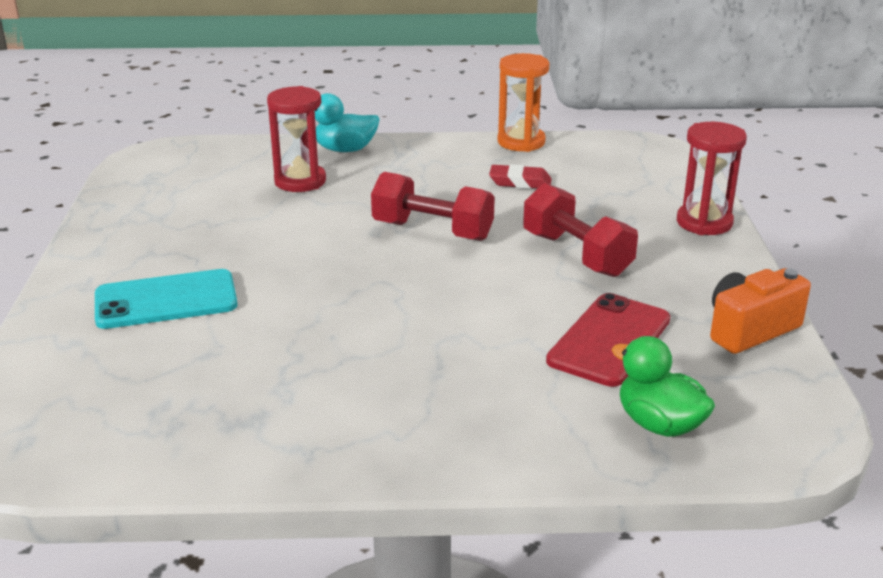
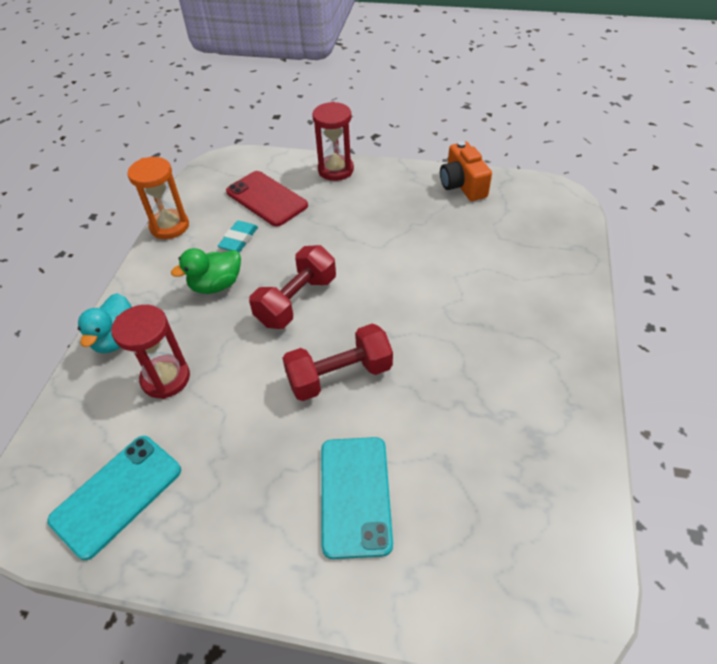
camera: 75 degrees left, 20 degrees up
(167, 186) = (117, 495): none -> turquoise phone
(520, 182) = (239, 240): red eraser -> turquoise eraser
(576, 254) = (357, 233): red dumbbell -> red dumbbell (339, 375)
(609, 340) = (464, 241): red phone -> red phone (266, 199)
(659, 424) = (549, 241): green duck -> green duck (216, 285)

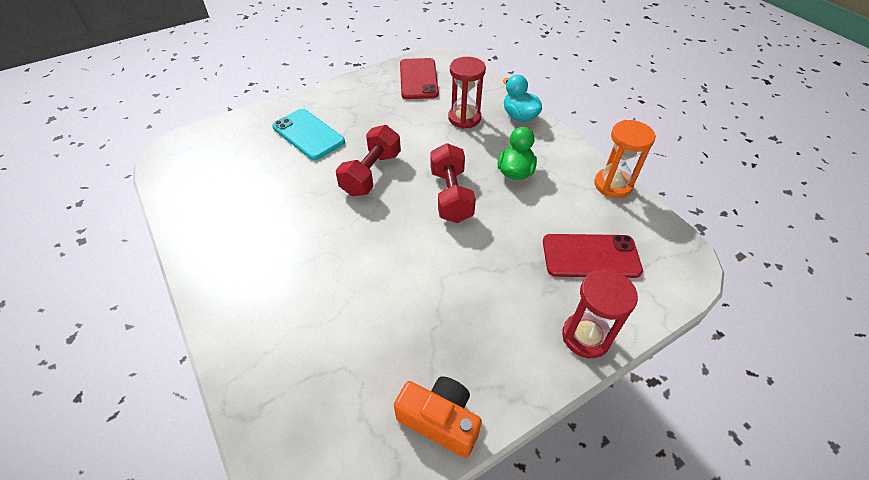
camera: 135 degrees right, 0 degrees up
(117, 495) = (418, 79): turquoise phone -> red phone
(239, 240) = (552, 208): turquoise eraser -> none

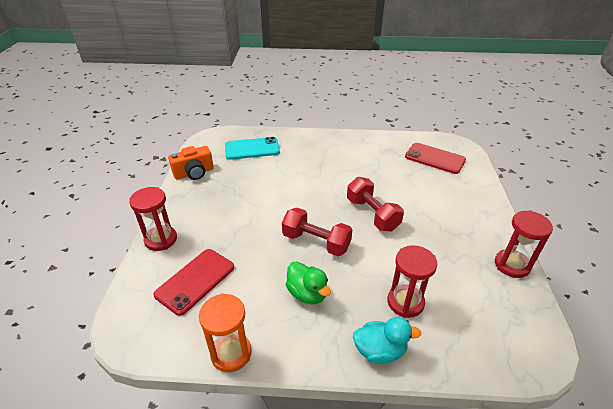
camera: 125 degrees right, 10 degrees down
(308, 134) = (441, 201): turquoise phone -> turquoise phone (252, 149)
(370, 80) = (511, 265): none -> red hourglass
(418, 79) = (498, 303): red phone -> red phone (435, 158)

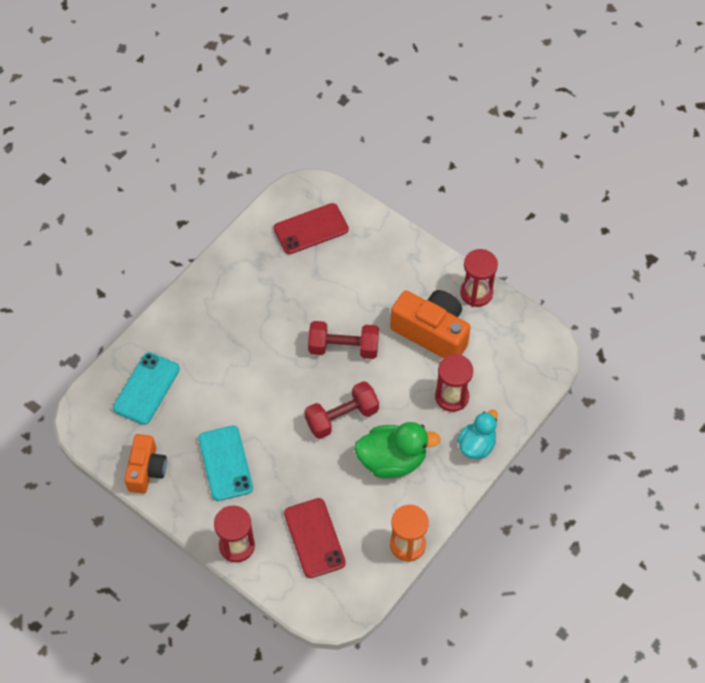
camera: 55 degrees left, 20 degrees up
(226, 203) = (225, 463): none -> turquoise phone
(307, 293) = (392, 460): green duck -> green duck, size x1.52
(444, 256) = (432, 332): none -> orange camera

